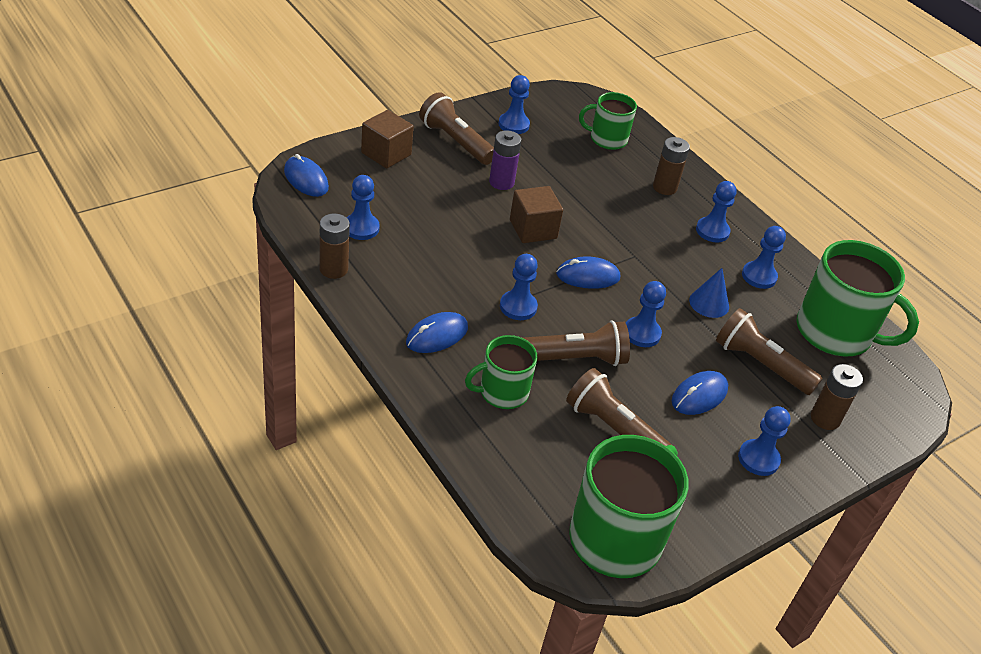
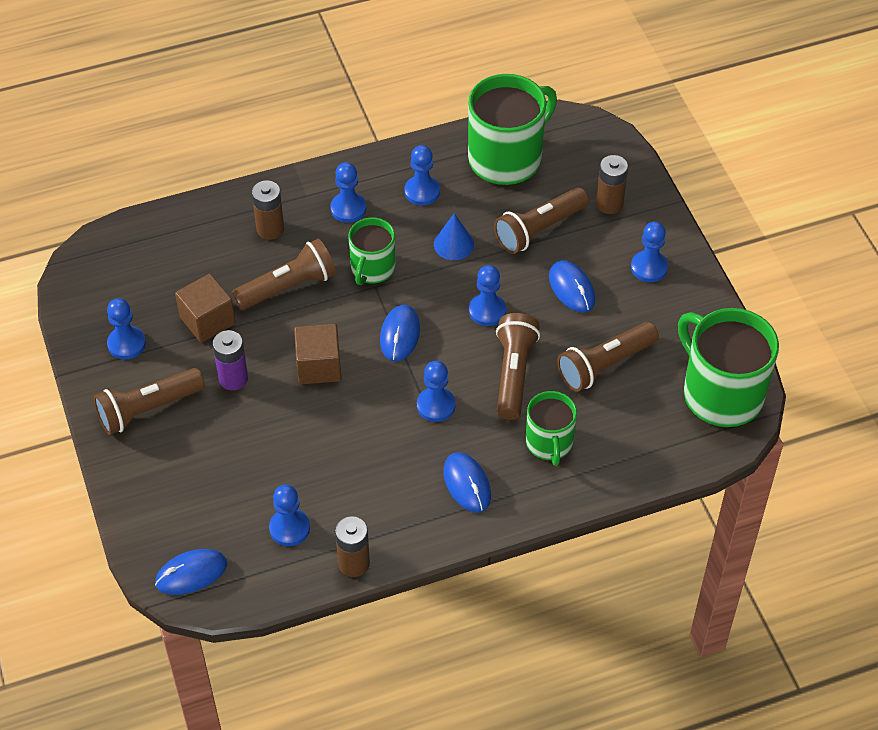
camera: 70 degrees left, 10 degrees up
(386, 154) = (158, 484): brown cube -> brown cube (207, 320)
(607, 139) = (173, 259): green mug -> green mug (372, 268)
(609, 204) = (288, 287): none -> brown flashlight

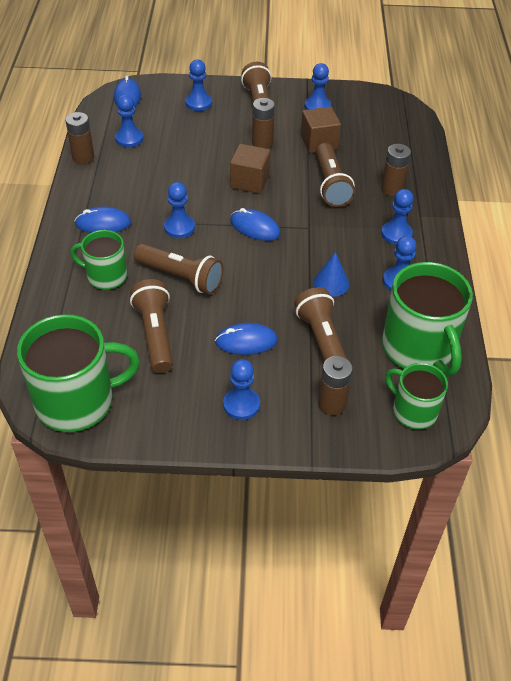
camera: 110 degrees right, 5 degrees down
(233, 378) = (262, 142): purple battery -> brown battery
(372, 268) = (327, 230): green mug -> green mug (413, 411)
(487, 311) = (251, 281): blue pawn -> blue pawn (198, 103)

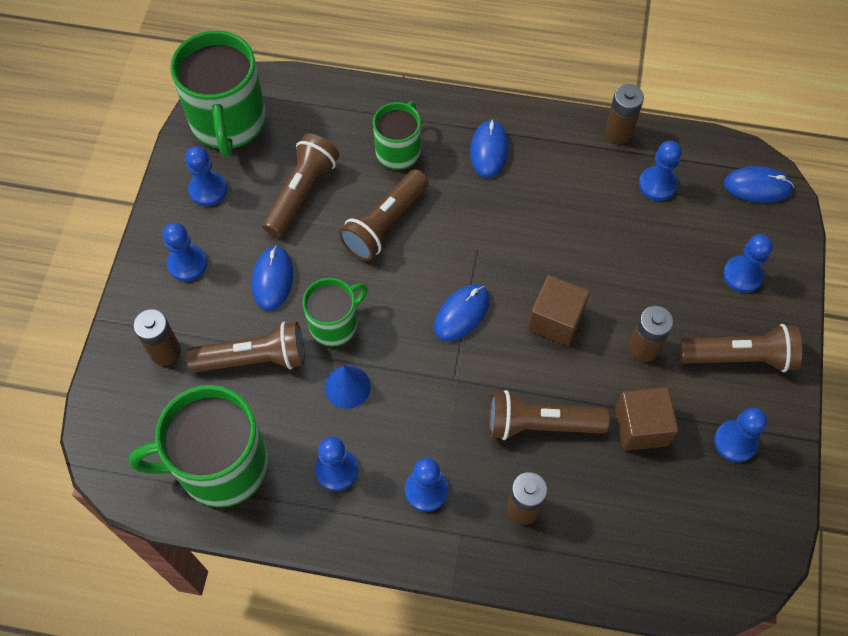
camera: 100 degrees right, 15 degrees up
(155, 334) = (302, 193): brown flashlight -> brown flashlight turned 60 degrees counterclockwise
(179, 227) = (472, 229): blue pawn -> blue pawn (208, 190)
(413, 411) = (133, 435): green mug -> green mug (334, 324)

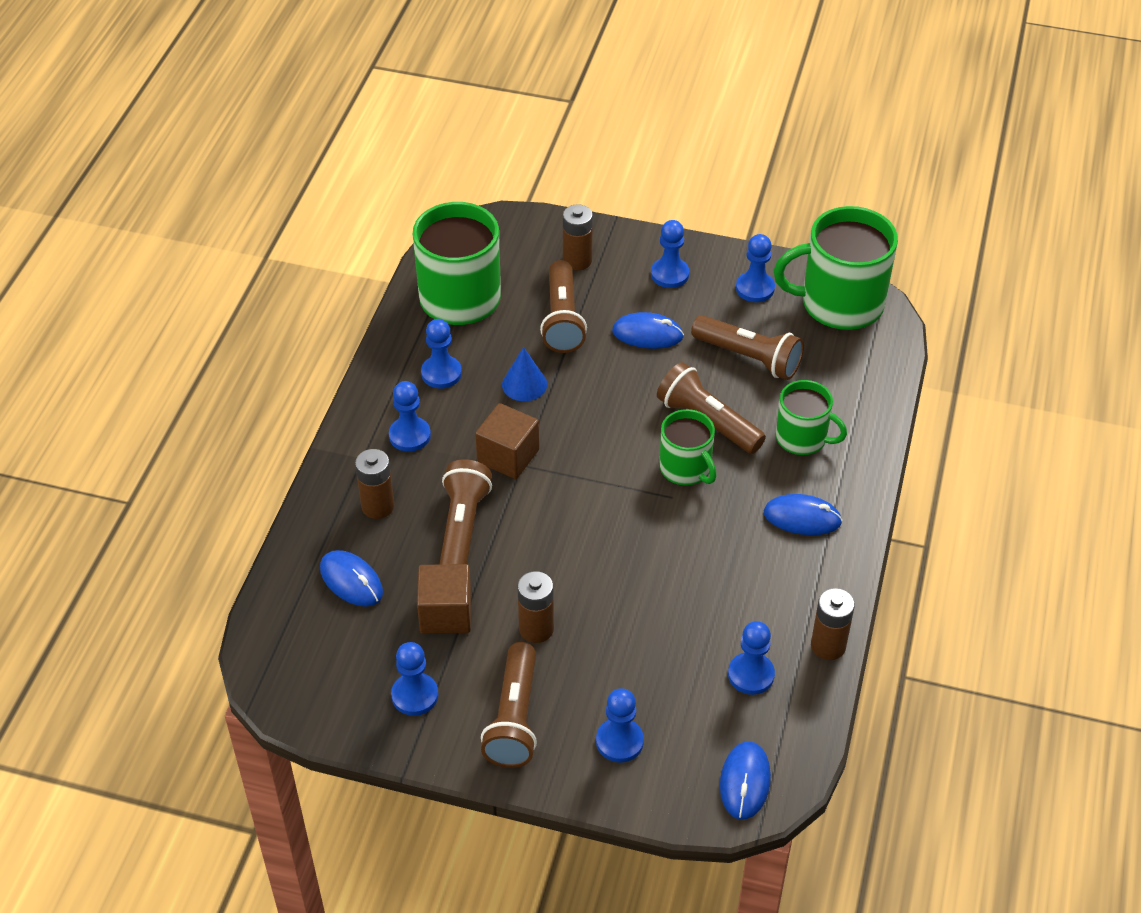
camera: 95 degrees right, 15 degrees down
(334, 324) = (593, 378): green mug -> green mug (686, 468)
(461, 314) = (594, 476): blue mouse -> blue mouse (351, 581)
(555, 320) = (579, 555): brown cube -> brown cube (508, 456)

